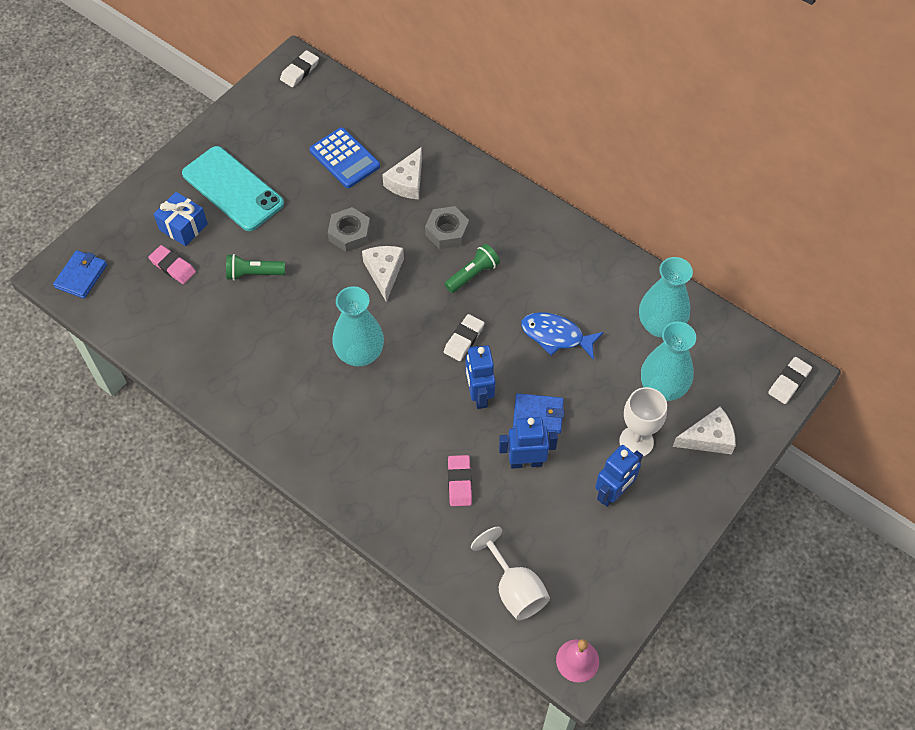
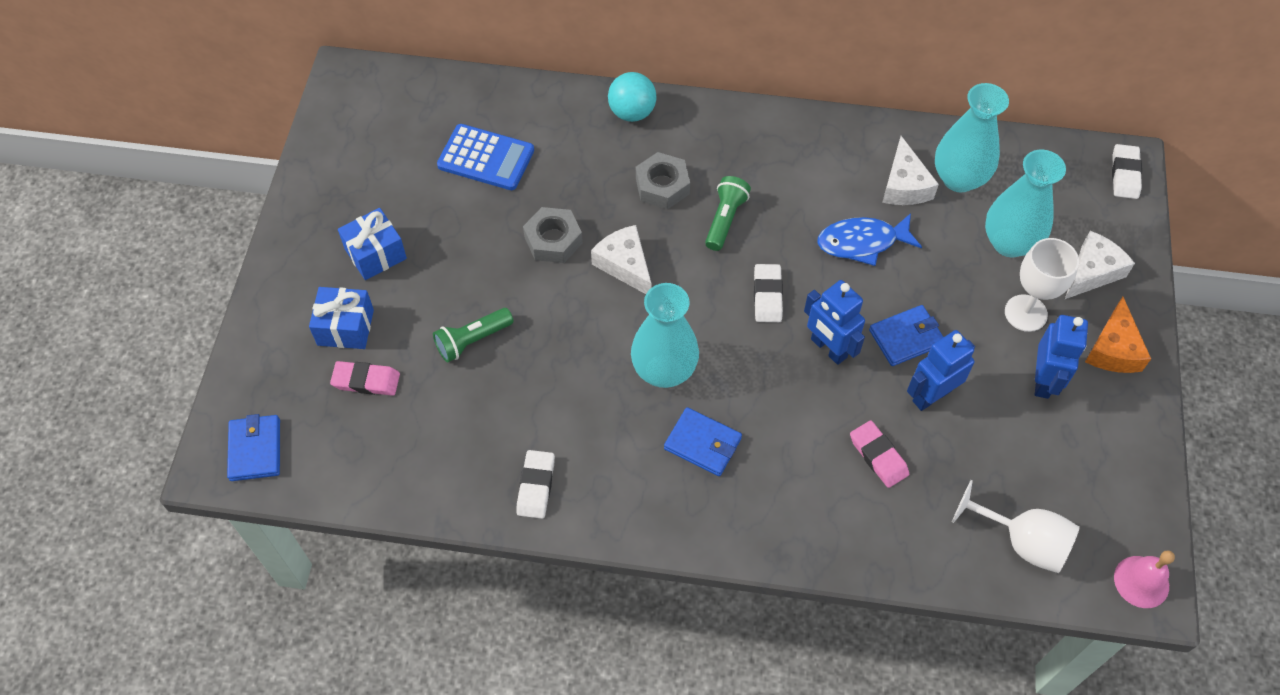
camera: 30 degrees left, 0 degrees up
(233, 189) = (375, 254): turquoise phone -> blue gift
(300, 71) = (360, 83): white eraser -> white eraser (536, 486)
(350, 413) = (702, 443): none -> blue wallet
(407, 182) = (577, 152): white cheese -> white cheese (904, 185)
(463, 172) = (632, 112): none -> turquoise ball
(681, 498) = (1113, 349): none -> orange cheese

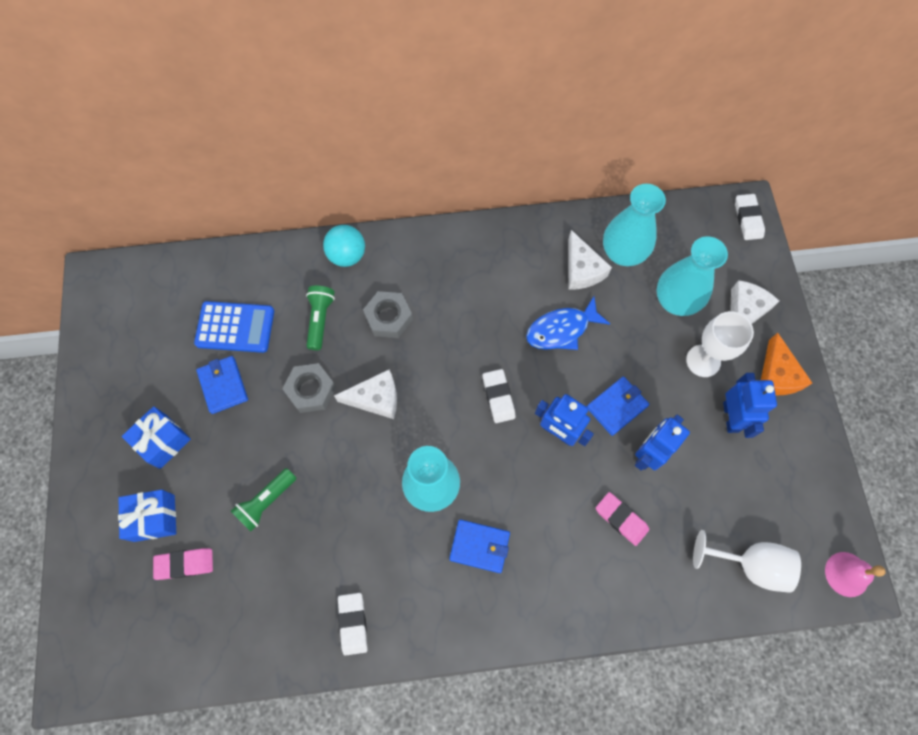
camera: 15 degrees left, 10 degrees up
(255, 450) = (104, 656): blue wallet -> blue wallet (223, 385)
(624, 265) = (376, 398): white cheese -> white cheese turned 135 degrees clockwise
(725, 220) = (447, 336): green flashlight -> green flashlight (320, 320)

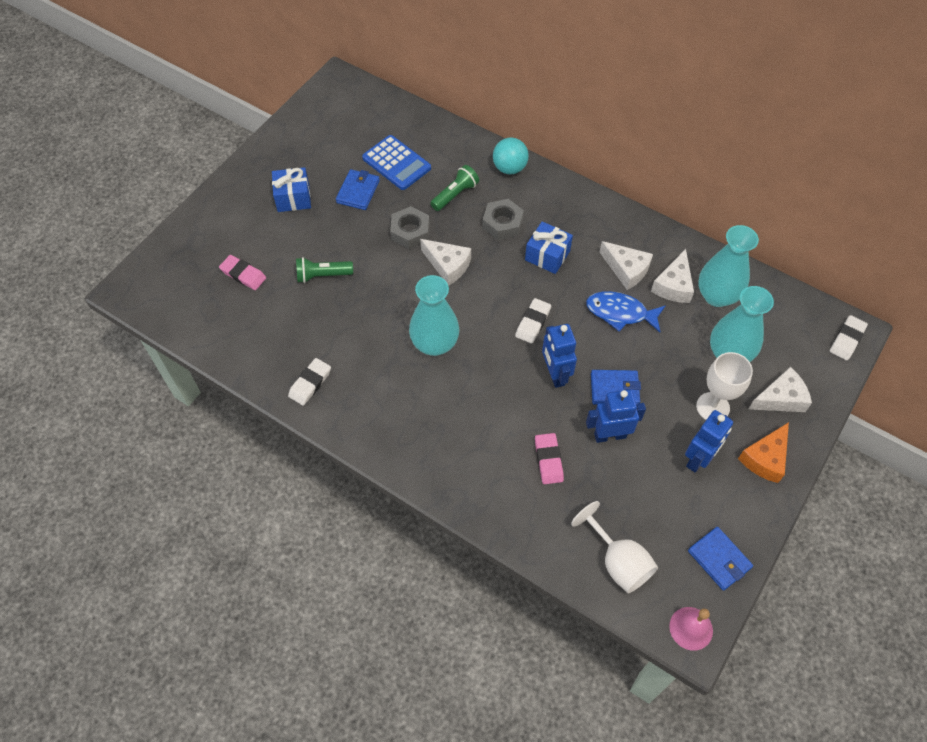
camera: 40 degrees right, 10 degrees down
(154, 518) = (249, 236): blue gift -> blue gift (547, 255)
(479, 546) = (433, 401): blue wallet -> blue wallet (719, 559)
(532, 283) = (626, 269): none -> white cheese

